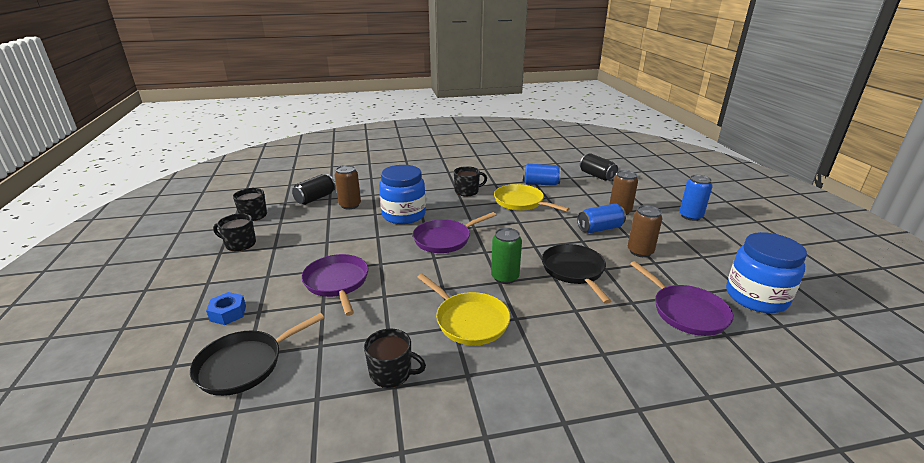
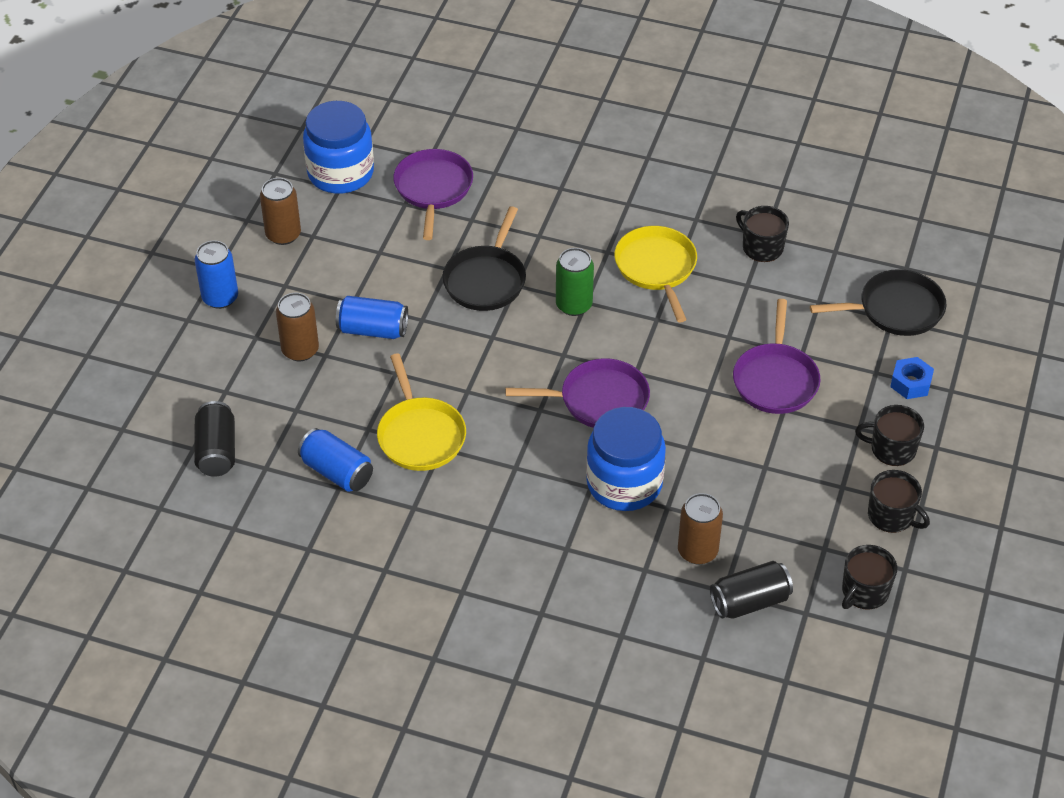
camera: 150 degrees left, 20 degrees up
(467, 191) = (479, 505): black mug -> black mug (891, 449)
(640, 251) = (374, 273): brown can -> brown can (283, 234)

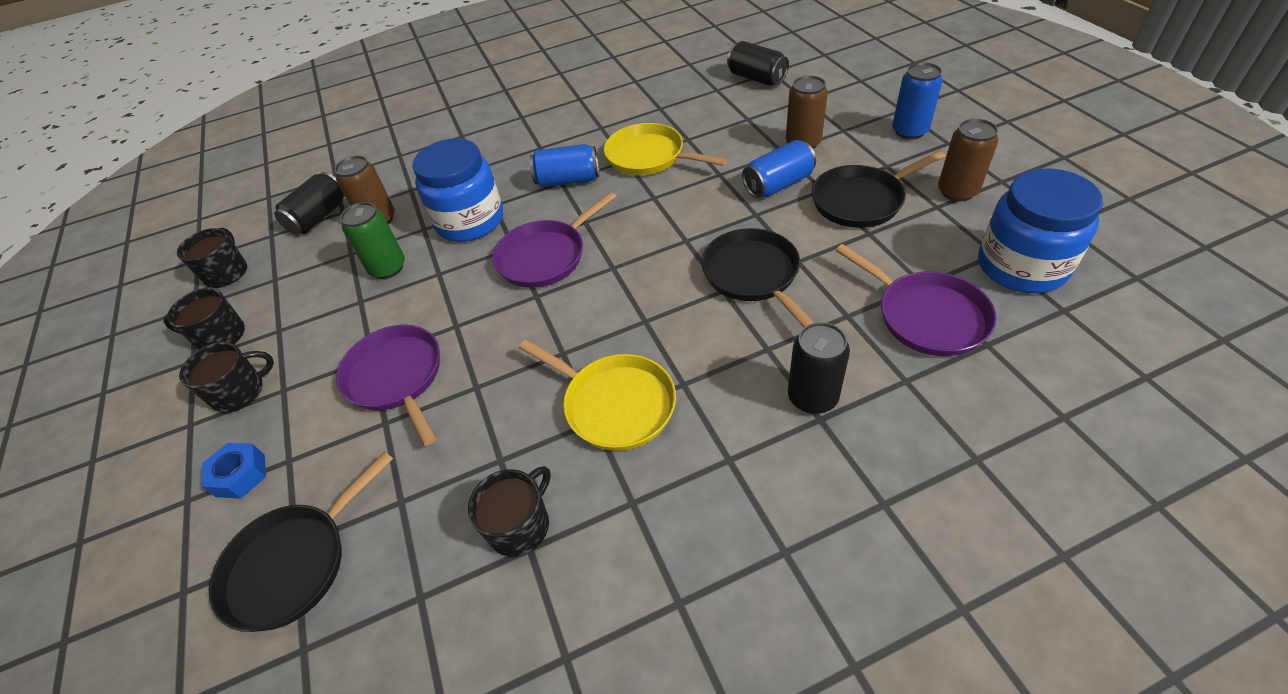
camera: 145 degrees right, 0 degrees up
(337, 472) = (672, 112): blue can -> blue can (568, 180)
(346, 275) = (861, 201): none -> black pan
(550, 198) = (812, 397): none -> black can
(574, 305) = (652, 310): green can -> green can (388, 268)
(761, 247) = (520, 525): black mug -> black mug turned 60 degrees counterclockwise

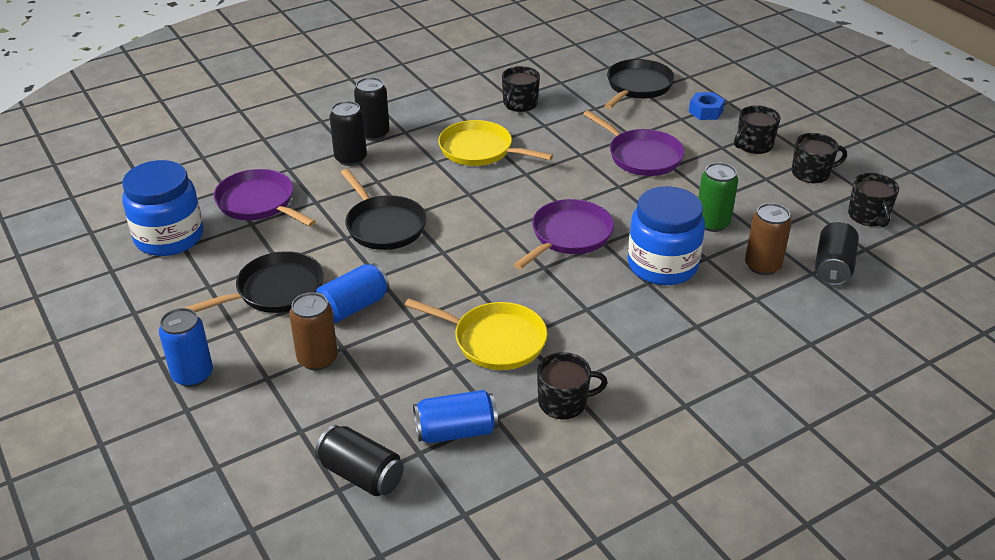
camera: 165 degrees right, 10 degrees down
(568, 180) = (579, 310): blue can -> blue can (456, 431)
(607, 117) = (564, 402): none -> black mug
(782, 457) = (374, 133): none -> black can
(957, 191) = (182, 301): brown can -> none

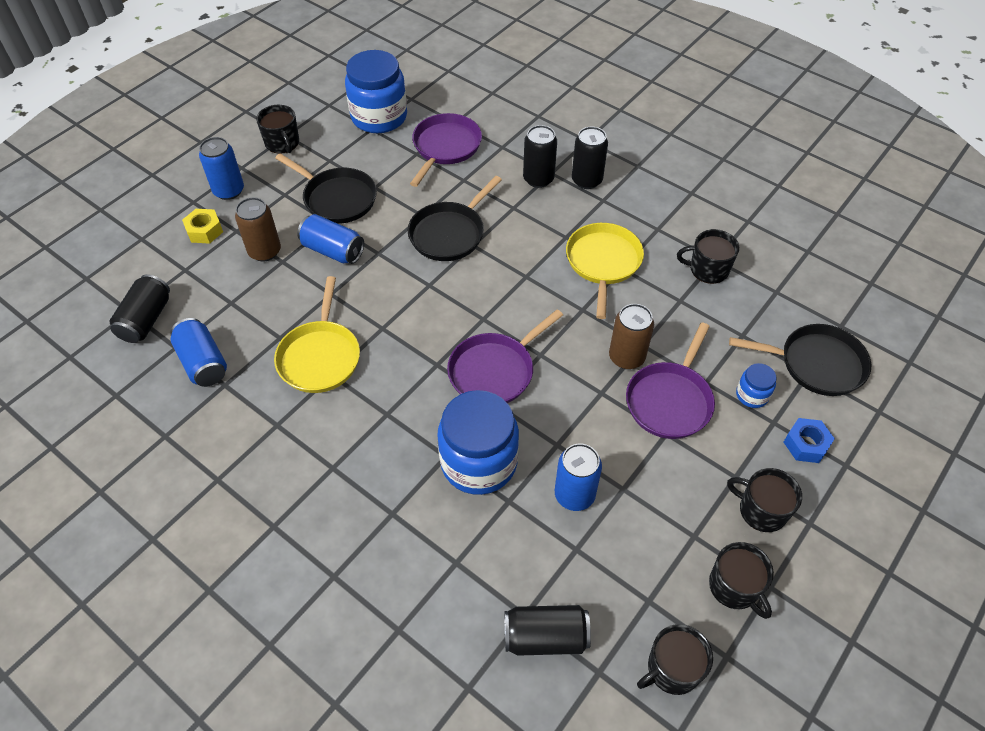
camera: 70 degrees right, 15 degrees up
(247, 405) = (204, 231): none -> yellow nut
(564, 402) = (254, 428): black mug -> black mug (282, 143)
(569, 235) = (494, 371): purple pan -> purple pan turned 120 degrees clockwise
(653, 120) = (752, 395): none -> blue jar
(712, 223) = (574, 495): green can -> blue can
(762, 266) = (517, 559): brown can -> brown can (626, 357)

